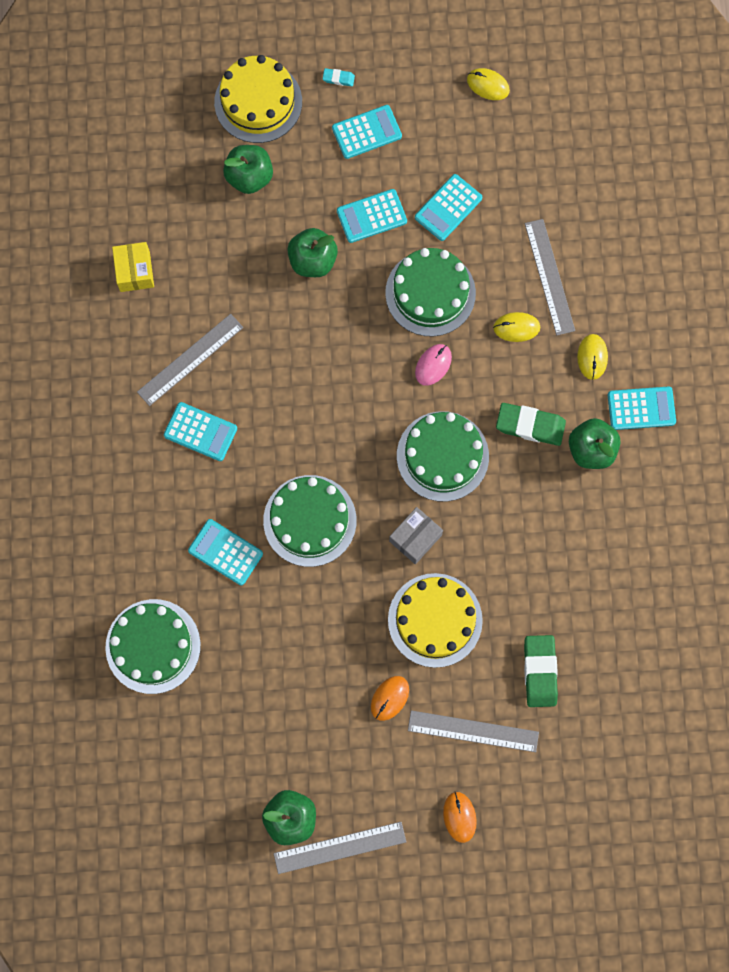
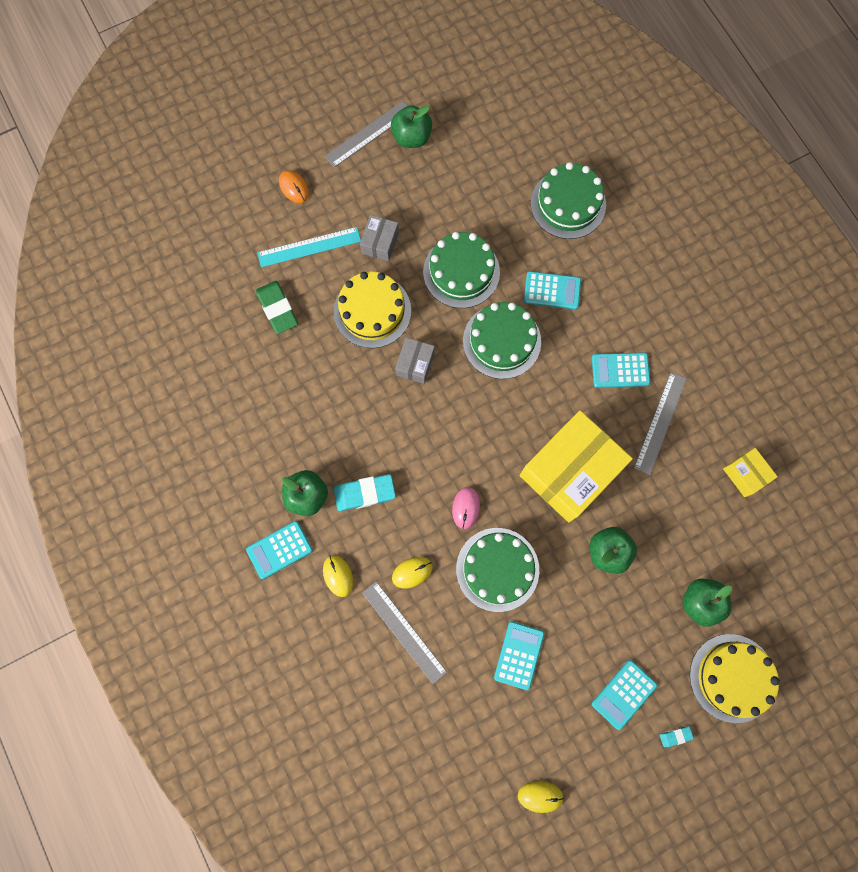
camera: 155 degrees right, 0 degrees up
(309, 353) = (569, 471): none -> yellow box
(371, 216) = (580, 615): turquoise calculator -> none
(389, 698) = (380, 243): orange mouse -> grey box
(442, 456) = (423, 436): green cake -> green cake (461, 272)
(473, 731) = (309, 247): grey ruler -> turquoise ruler
(530, 425) = (365, 493): green eraser -> turquoise eraser

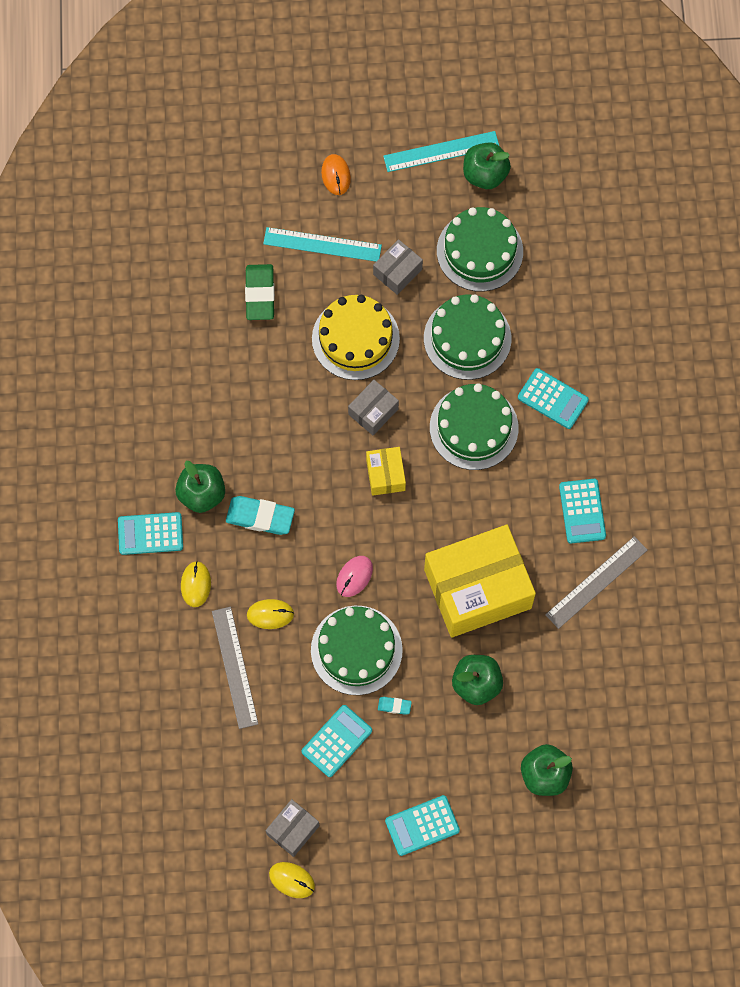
camera: 25 degrees right, 5 degrees down
(368, 134) = (441, 151): grey ruler -> turquoise ruler
(520, 751) = (293, 830): none -> grey box
(568, 204) = (616, 316): green cake -> green cake (479, 251)
(620, 370) = (582, 511): turquoise calculator -> turquoise calculator turned 120 degrees counterclockwise
(675, 736) = (453, 888): turquoise eraser -> turquoise eraser (394, 706)
(732, 678) = (539, 860): yellow cake -> none
(745, 474) = (658, 673): yellow box -> yellow box (385, 475)

